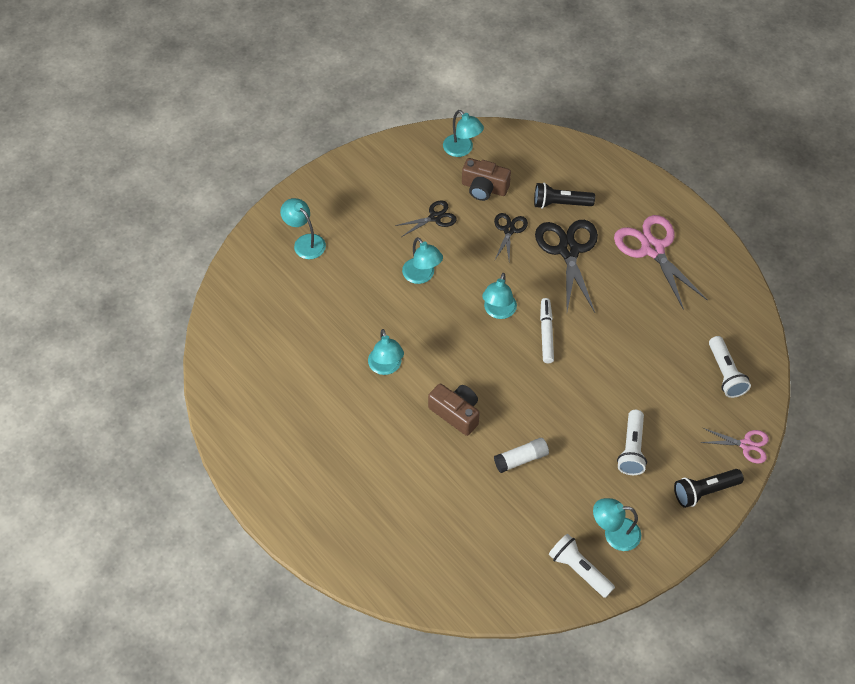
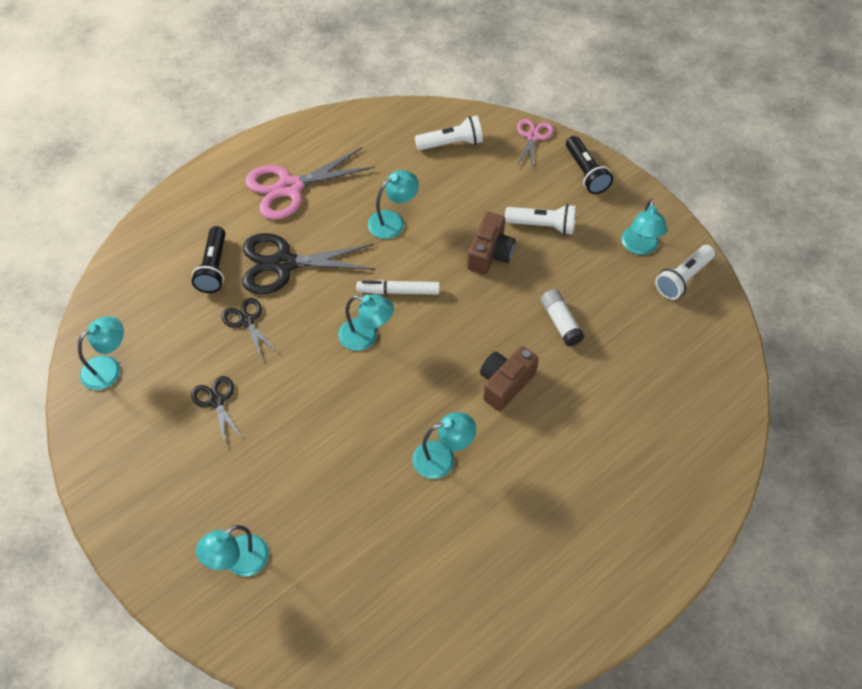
camera: 90 degrees left, 0 degrees up
(422, 276) = (308, 417): turquoise lamp -> turquoise lamp (393, 221)
(484, 188) = (177, 345): brown camera -> brown camera (490, 253)
(509, 230) = (247, 321): black scissors -> black scissors turned 45 degrees clockwise

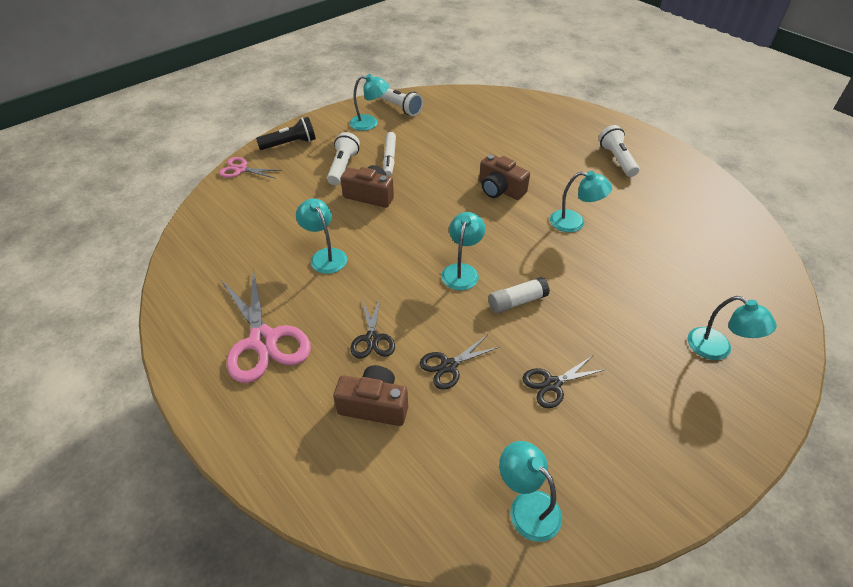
camera: 90 degrees left, 10 degrees down
(213, 268) = (374, 405): black flashlight -> brown camera
(284, 263) = (372, 338): black scissors -> black scissors, size x0.54
(398, 291) = (410, 250): white marker -> white marker (389, 158)
(442, 457) = (574, 222): turquoise lamp -> turquoise lamp turned 120 degrees clockwise
(451, 143) = (234, 218): white flashlight -> white flashlight (616, 159)
(560, 322) = (440, 161): white glue stick -> white glue stick (517, 301)

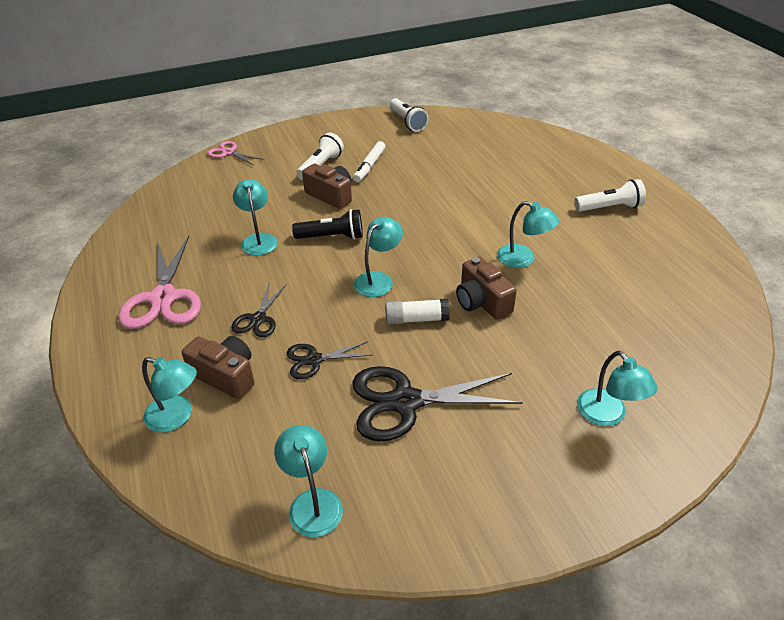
camera: 20 degrees right, 5 degrees down
(290, 144) = (285, 138): black flashlight -> black flashlight (332, 237)
(370, 123) = (369, 132): turquoise lamp -> turquoise lamp (177, 417)
(500, 189) = (463, 213): brown camera -> brown camera (482, 302)
(552, 384) = (405, 402): black scissors -> black scissors, size x1.85
(616, 159) = (609, 207): white flashlight -> white flashlight turned 75 degrees clockwise

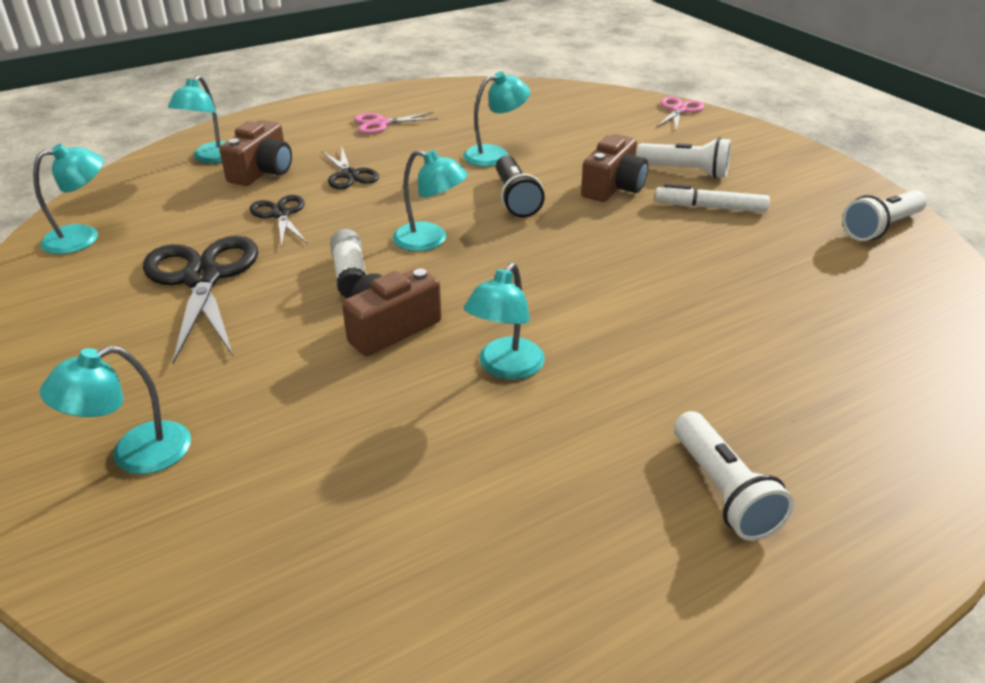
camera: 80 degrees right, 5 degrees down
(163, 298) = (381, 123): pink scissors -> pink scissors, size x0.54
(258, 319) = (349, 175): black scissors -> black scissors turned 120 degrees counterclockwise

